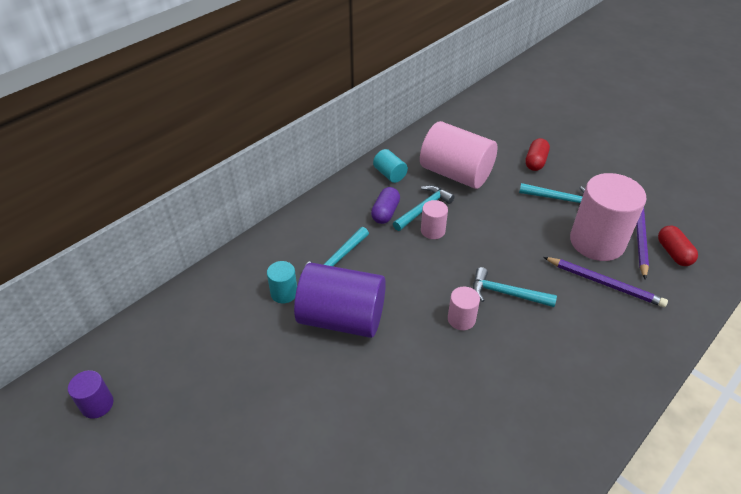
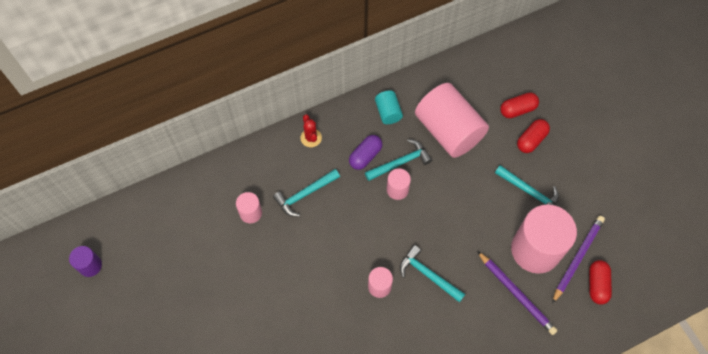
camera: 20 degrees right, 20 degrees up
(284, 293) = (250, 213): turquoise cylinder -> pink cylinder
(321, 212) = (311, 138): none -> red cactus
(342, 318) = (286, 252): purple cylinder -> none
(509, 144) = (517, 110): none -> red capsule

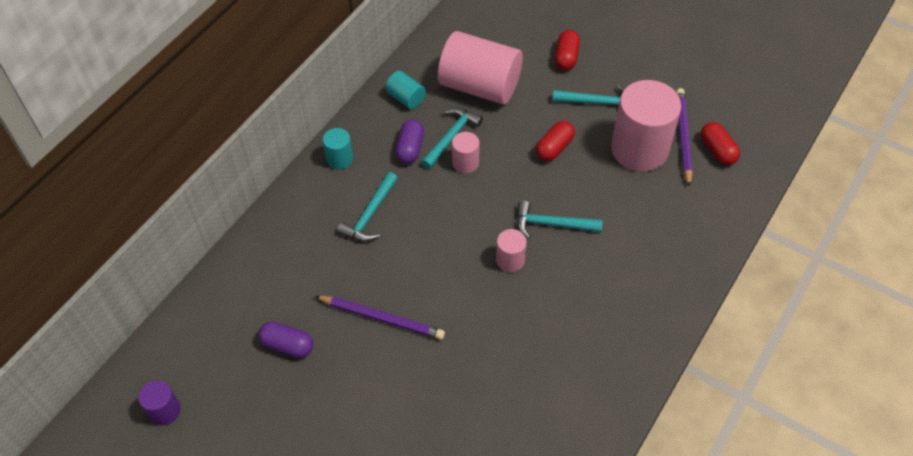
camera: 30 degrees left, 10 degrees down
(191, 263) = (287, 345): none -> purple capsule
(250, 213) = (322, 261): pink cylinder -> none
(311, 138) = (339, 159): red cactus -> turquoise cylinder
(516, 294) = (649, 197): purple pencil -> purple pencil (381, 318)
(517, 110) = (534, 37): red capsule -> red capsule (554, 148)

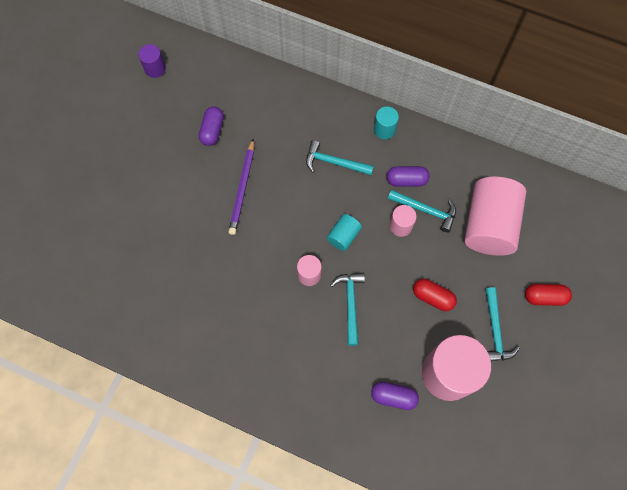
camera: 80 degrees right, 15 degrees up
(406, 98) = (460, 167): turquoise cylinder -> turquoise cylinder (343, 236)
(661, 200) = (393, 397): none -> purple capsule
(683, 137) = (471, 414): purple pencil -> none
(717, 150) = (462, 448): red capsule -> none

